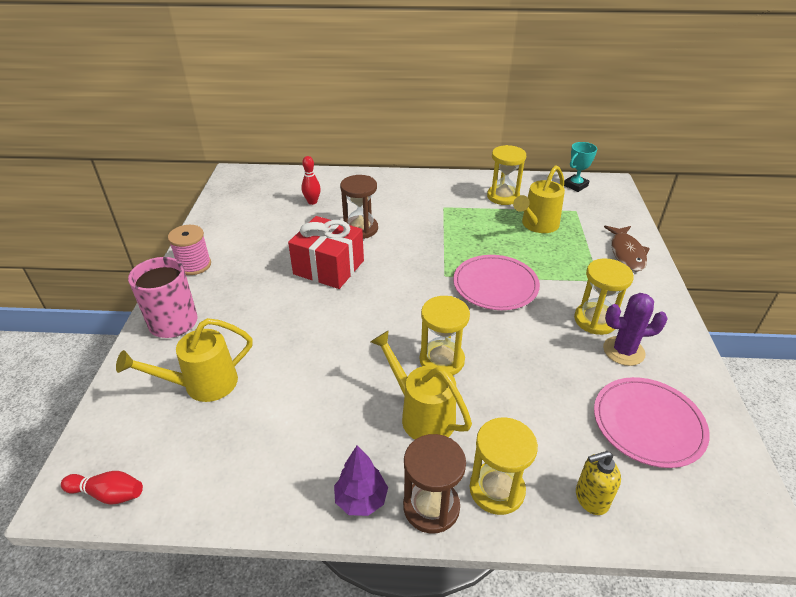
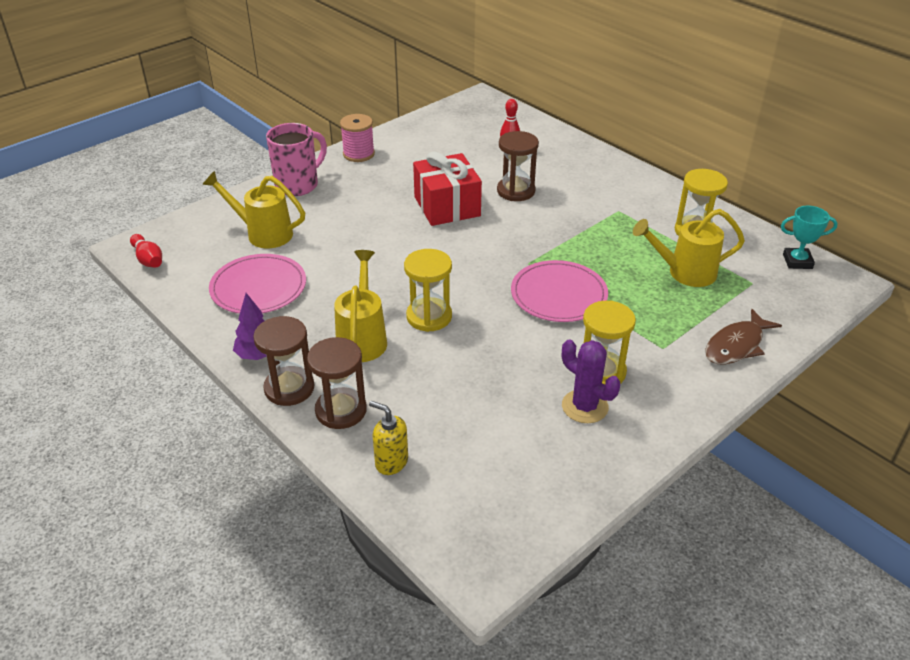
camera: 45 degrees right, 0 degrees up
(497, 489) = (341, 410): yellow hourglass -> brown hourglass
(648, 424) = (513, 459): pink plate -> pink plate (258, 287)

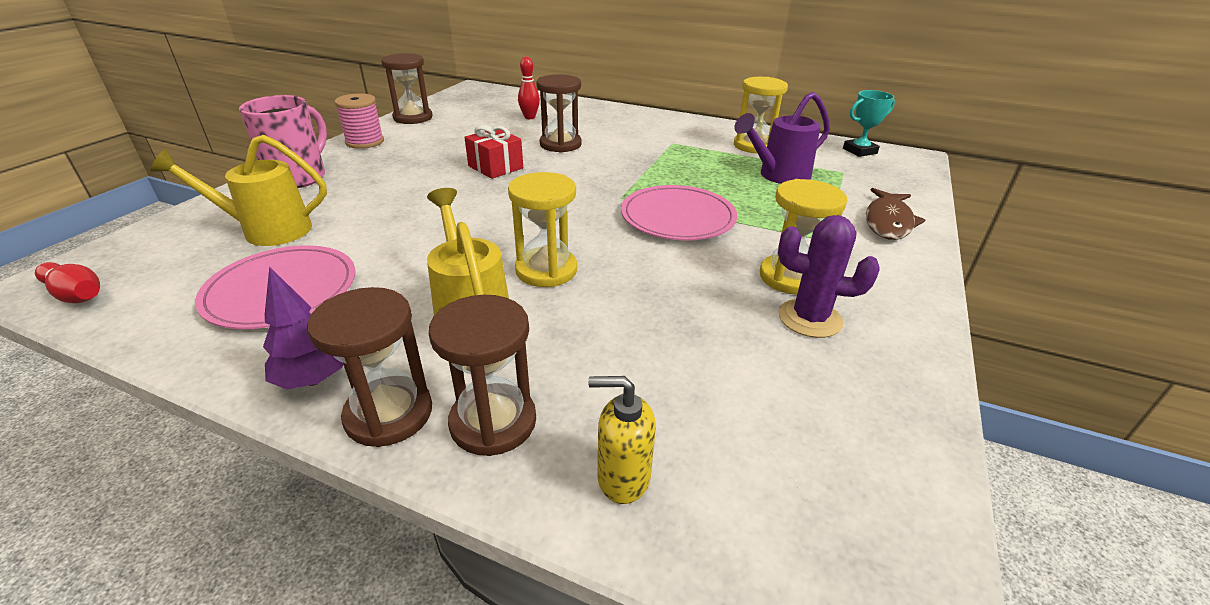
camera: 25 degrees left, 5 degrees down
(408, 130) = (413, 118): none -> brown hourglass
(447, 206) = (495, 167): red gift -> red gift, size x0.64
(685, 272) = (778, 176): yellow watering can -> purple watering can

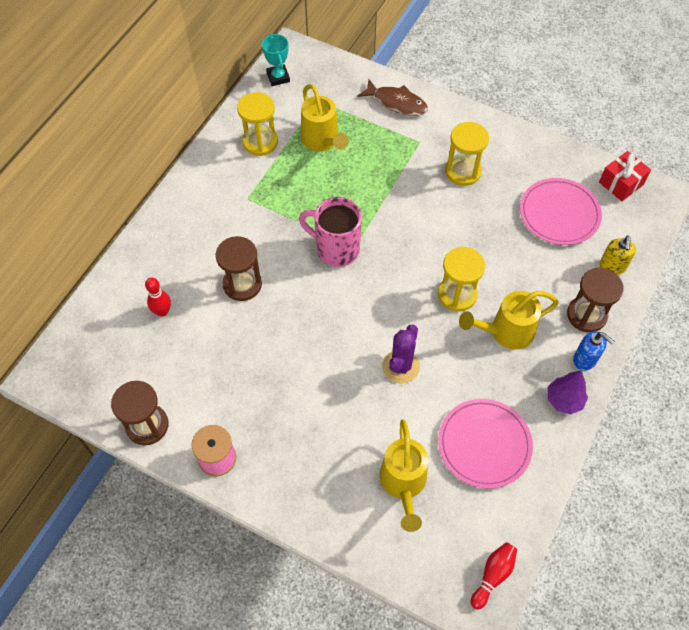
camera: 85 degrees left, 25 degrees up
(299, 177) = (303, 493): pink mug -> pink mug (336, 249)
(389, 414) = (585, 359): brown hourglass -> blue soap dispenser
(495, 167) = (291, 334): red gift -> red gift (621, 183)
(678, 217) = (387, 215): pink plate -> pink plate (559, 213)
(778, 176) = (322, 141): purple watering can -> yellow watering can
(810, 318) = (502, 174): purple cactus -> purple cactus (401, 366)

